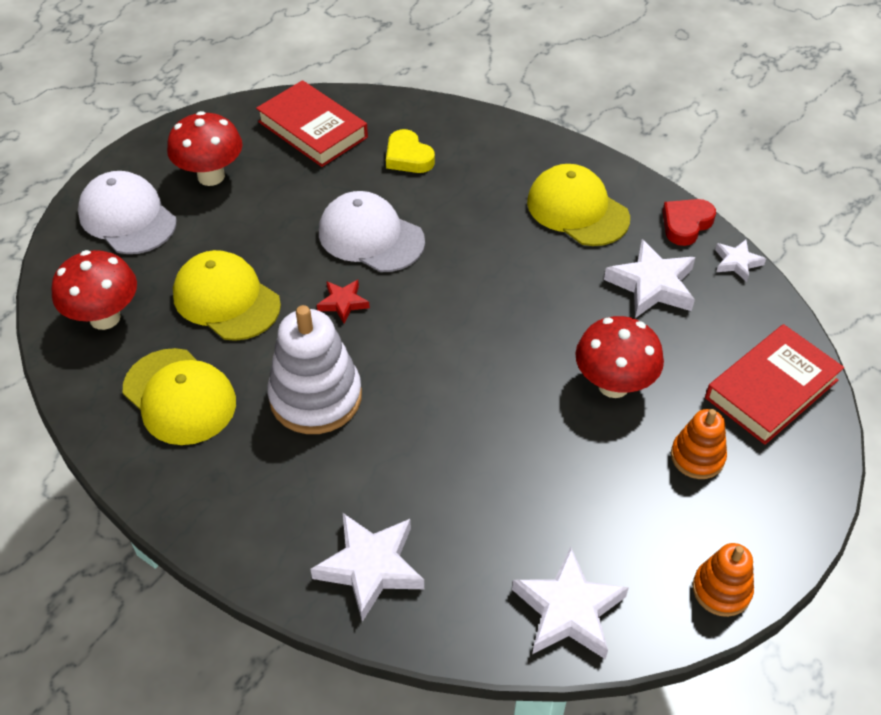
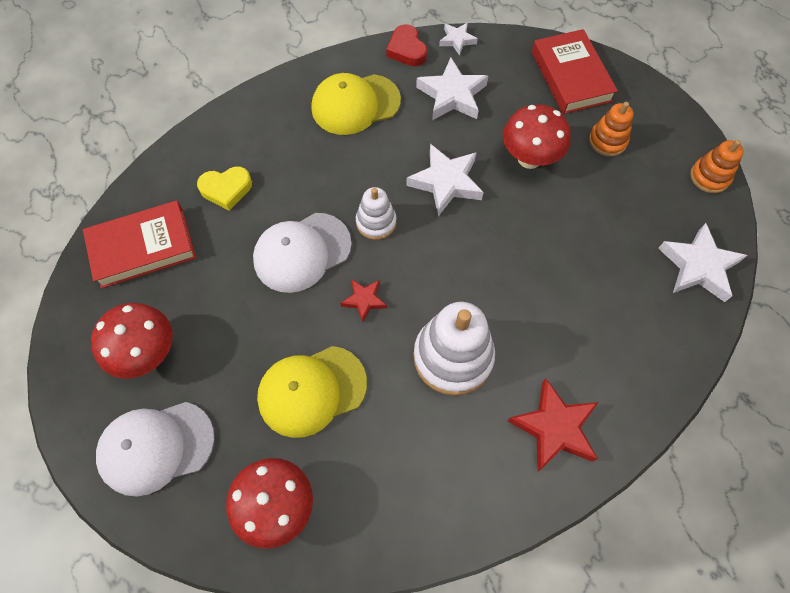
camera: 65 degrees left, 15 degrees up
(179, 397) = (403, 465): yellow cap -> none
(275, 514) = (554, 427): none -> red star
(370, 567) = (625, 376): white star -> white star (446, 182)
(440, 279) = (376, 222): none -> white stacking toy

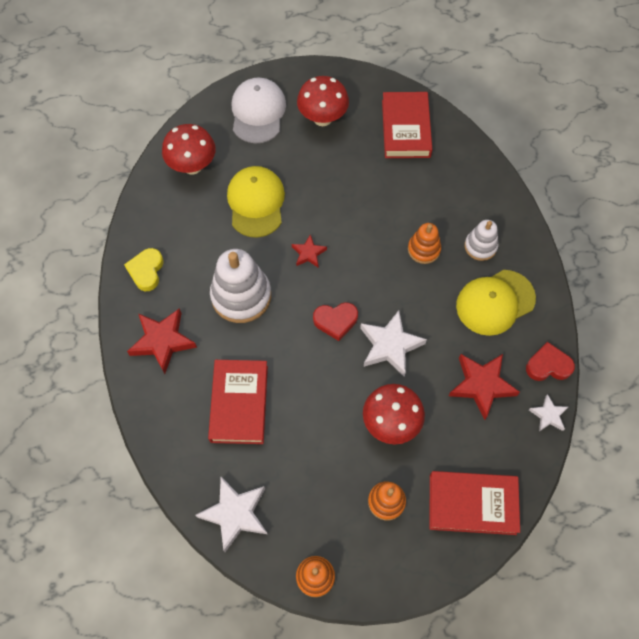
camera: 110 degrees right, 0 degrees up
(226, 189) = (438, 189): yellow heart -> yellow heart (146, 271)
(302, 252) = (364, 224): white cap -> none
(314, 183) = (424, 249): none -> orange stacking toy
(355, 104) = (495, 302): yellow cap -> yellow cap turned 120 degrees counterclockwise
(376, 222) = (371, 281): white stacking toy -> white stacking toy (480, 246)
(440, 242) = (335, 321): none -> red heart
(452, 95) = (481, 385): white star -> red star
(584, 307) = (239, 403): none -> red book

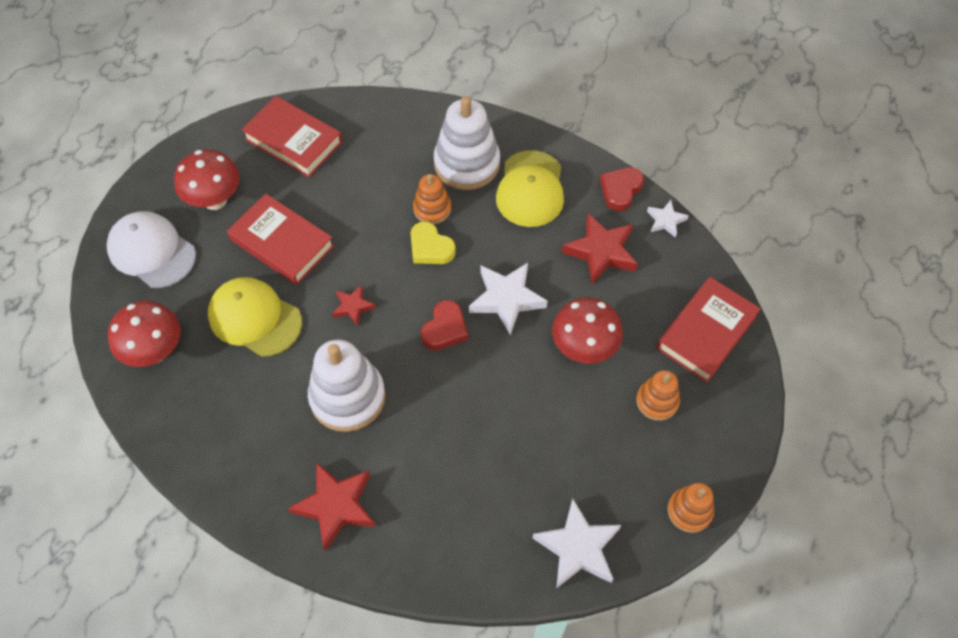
camera: 55 degrees left, 5 degrees down
(146, 271) = (239, 473): yellow heart -> yellow heart (430, 247)
(239, 403) = (464, 472): red book -> red book (282, 243)
(480, 246) = (467, 164): white stacking toy -> white stacking toy, size x1.79

